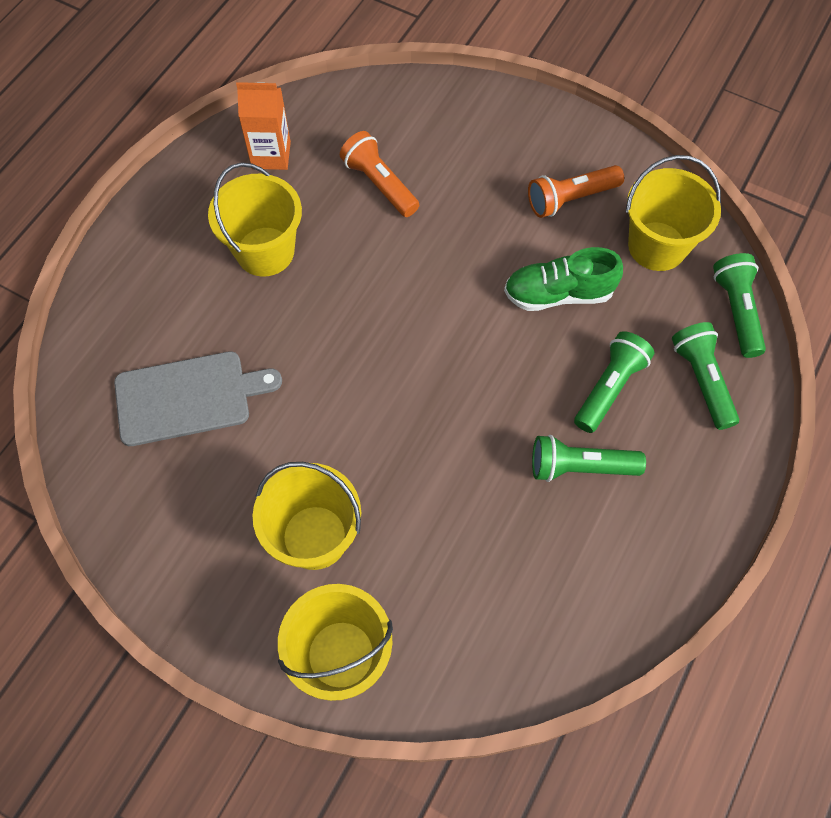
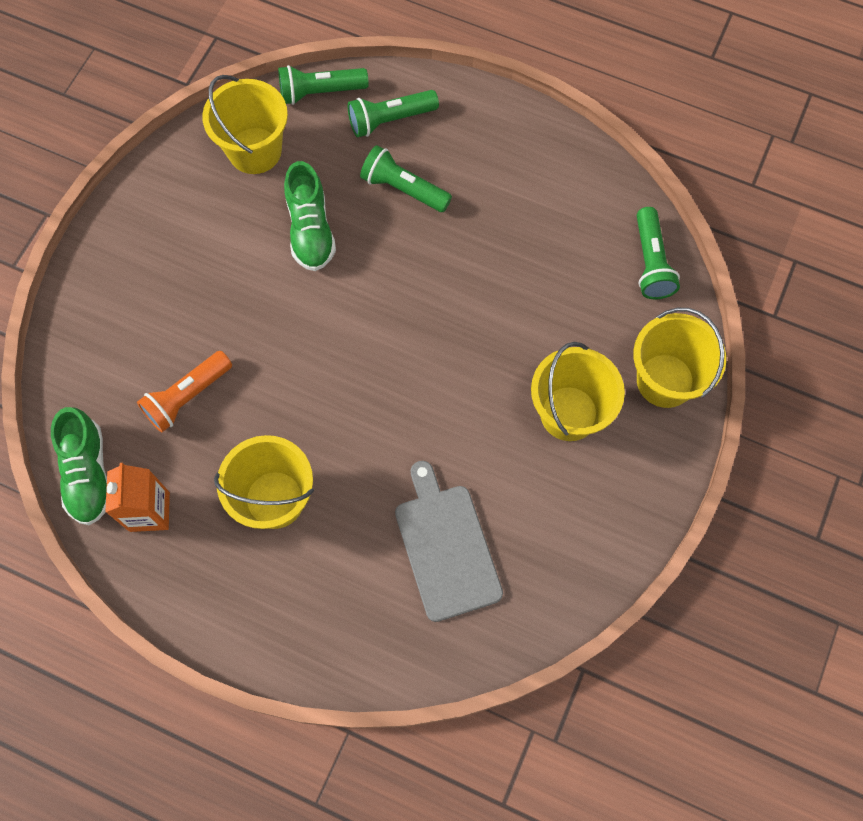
camera: 95 degrees left, 5 degrees up
(314, 111) = (88, 474): none -> green shoe
(570, 199) = (203, 222): orange flashlight -> none
(579, 467) = (480, 210): green flashlight -> green flashlight (651, 263)

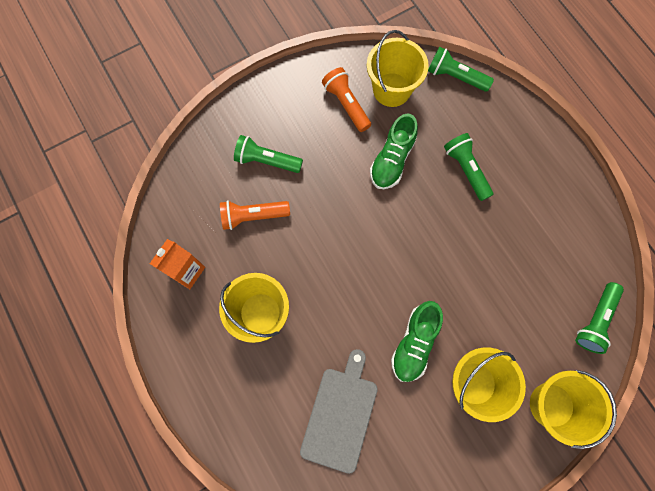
camera: 35 degrees right, 5 degrees up
(88, 474) = (169, 225): green shoe -> green shoe (414, 343)
(211, 199) = (346, 104): none -> orange flashlight
(390, 120) = (487, 120): green flashlight -> green flashlight (266, 161)

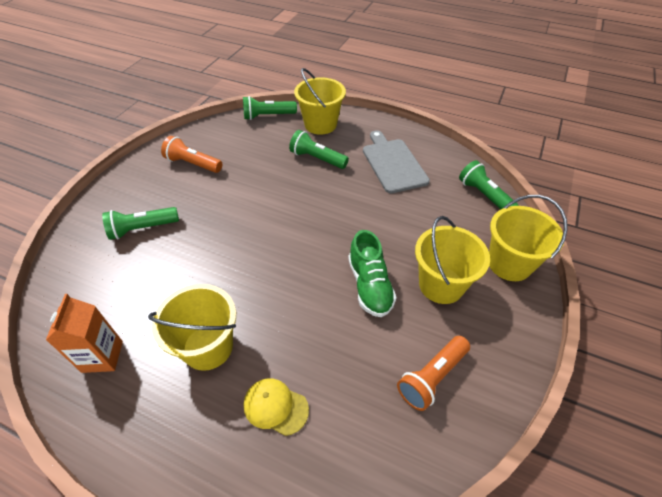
camera: 35 degrees left, 25 degrees down
(253, 216) = (152, 274): orange flashlight -> orange flashlight (432, 377)
(280, 393) = (275, 407): none -> yellow cap
(340, 415) = (350, 385): grey cutting board -> grey cutting board (393, 163)
(391, 90) = (224, 141): yellow bucket -> yellow bucket (320, 124)
(392, 160) = (255, 179): green shoe -> none
(595, 320) = (484, 195): green flashlight -> green flashlight turned 150 degrees clockwise

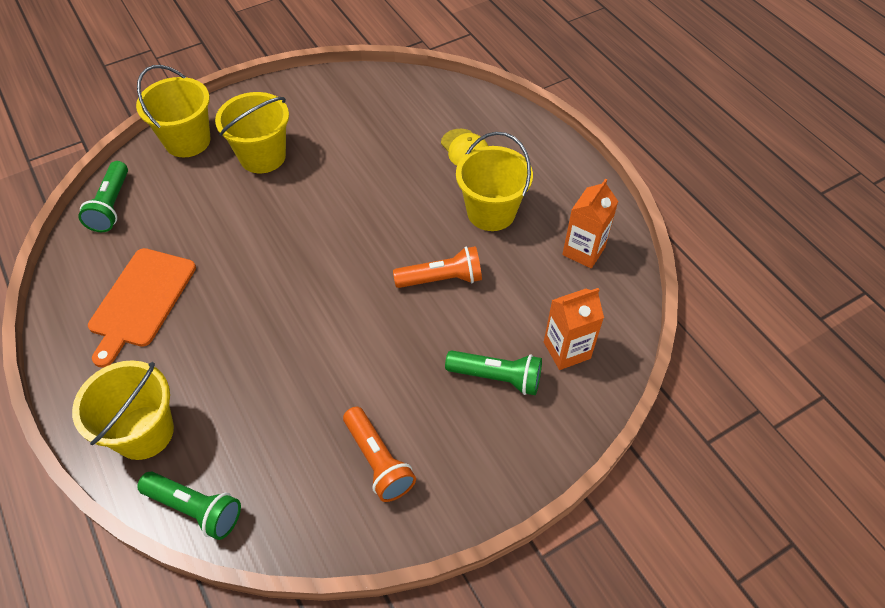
camera: 145 degrees left, 5 degrees up
(96, 268) = (567, 350): none -> orange carton
(317, 159) = (216, 365): green flashlight -> none
(370, 285) = (319, 187): green shoe -> none
(393, 163) = (141, 301): grey cutting board -> orange cutting board
(432, 377) = (343, 110): orange flashlight -> orange flashlight (442, 279)

